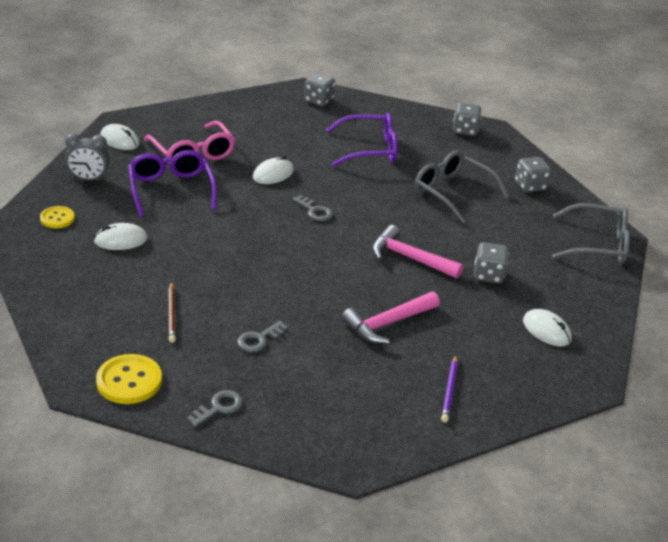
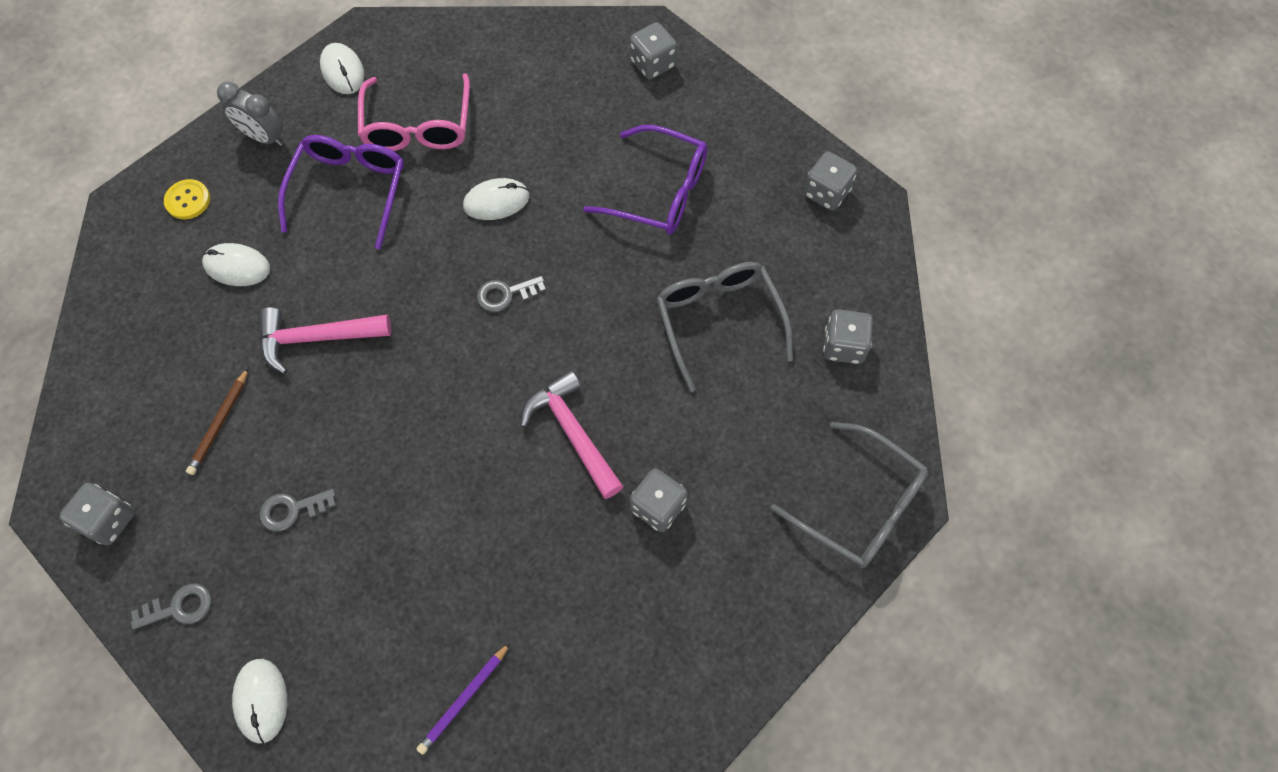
camera: 30 degrees right, 30 degrees up
(129, 381) = (109, 520): yellow button -> grey dice
(315, 211) = (506, 294): grey key -> grey key turned 90 degrees clockwise
(387, 323) = (464, 545): pink hammer -> pink hammer (317, 338)
(546, 330) = (665, 645): white mouse -> white mouse (261, 700)

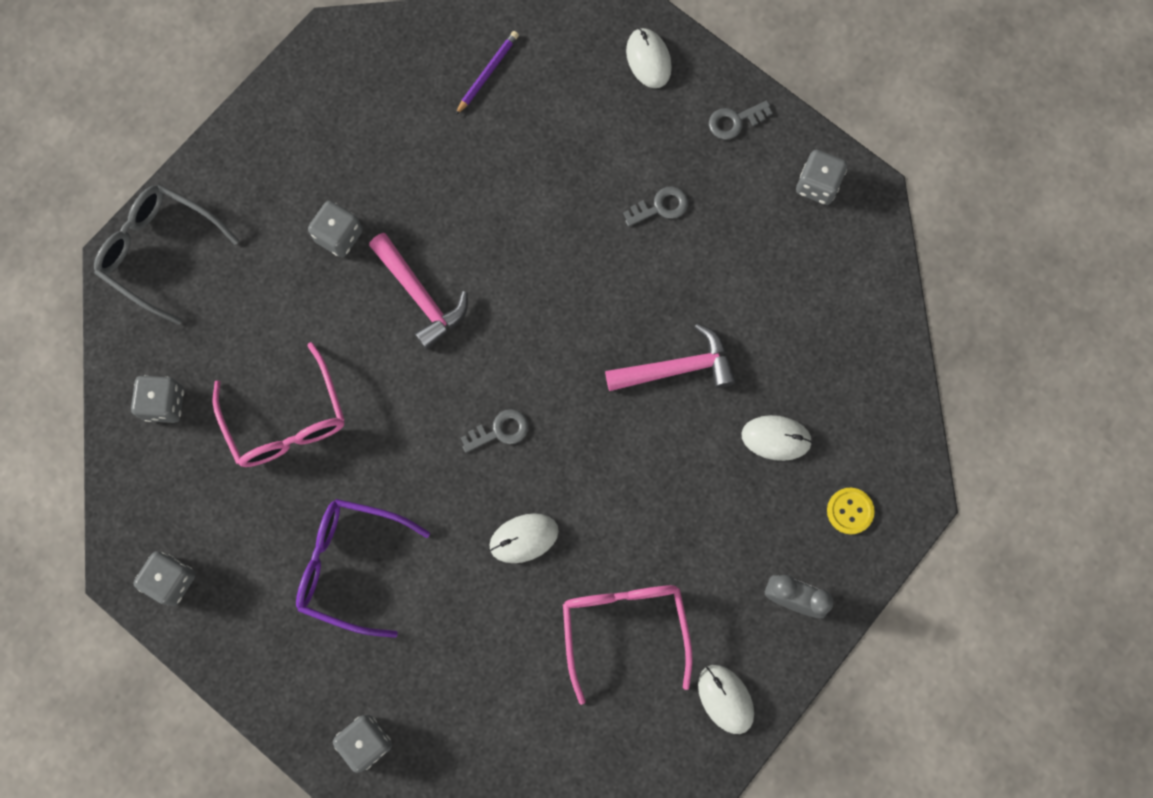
camera: 175 degrees right, 10 degrees up
(219, 424) = (746, 277): brown pencil -> none
(350, 190) = (682, 538): purple glasses -> none
(719, 321) = (286, 420): grey glasses -> pink glasses

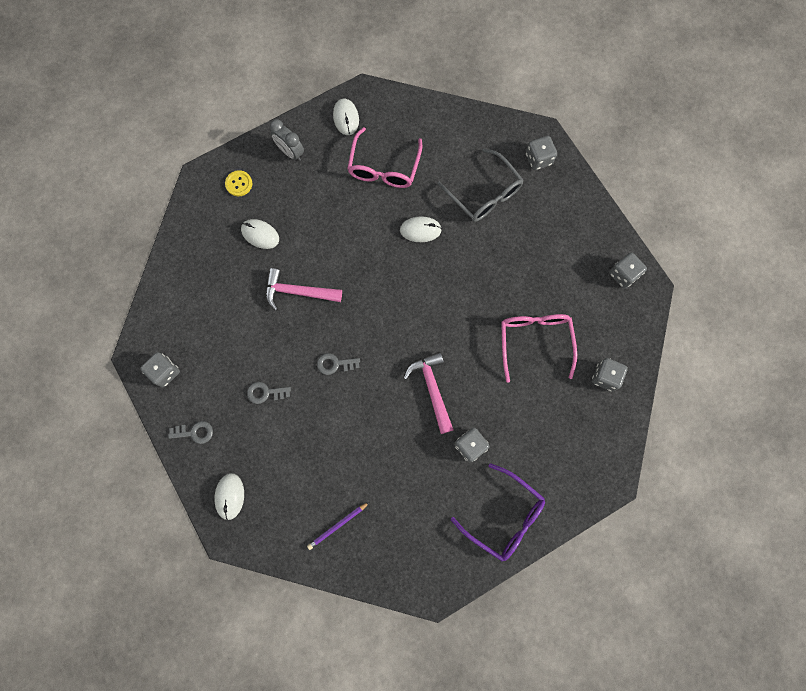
camera: 160 degrees left, 0 degrees up
(159, 252) = (586, 476): grey glasses -> grey glasses (484, 194)
(351, 565) = (520, 248): purple glasses -> purple glasses (504, 516)
(500, 431) = (413, 292): grey key -> grey key (335, 364)

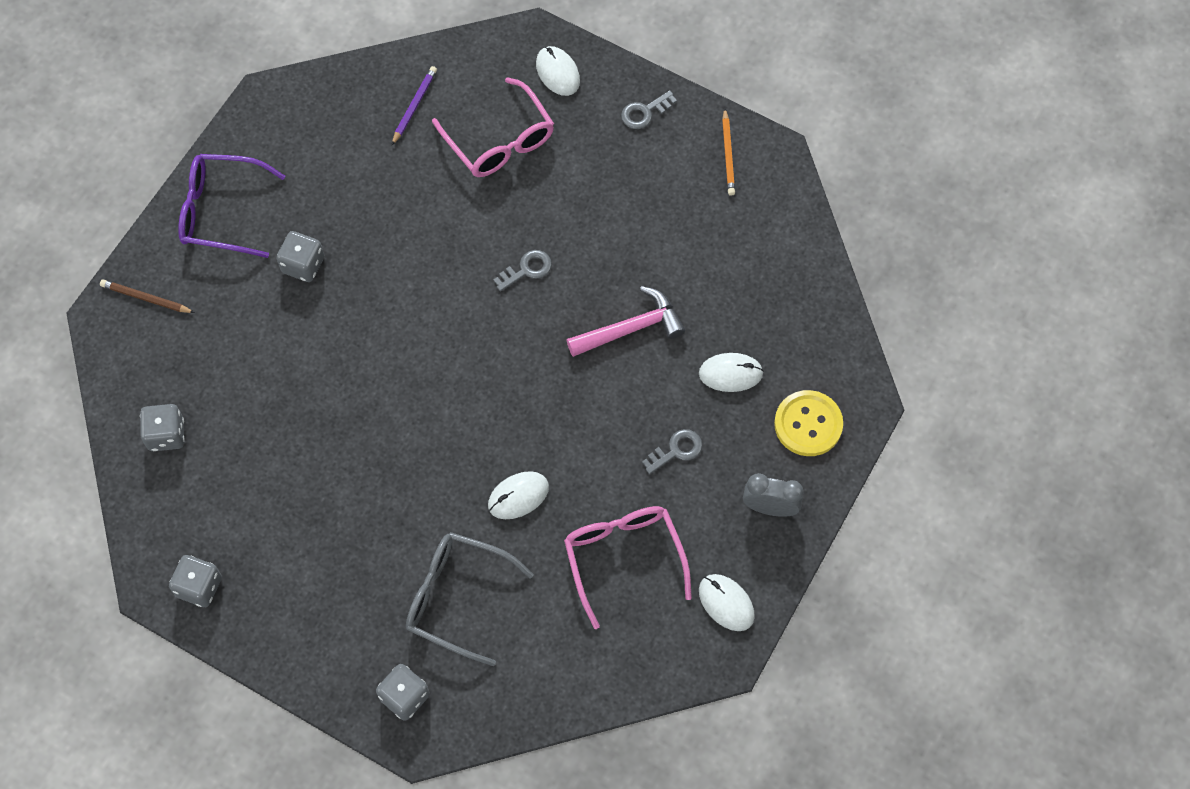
camera: 150 degrees right, 10 degrees down
(165, 372) = (728, 154): grey dice -> orange pencil
(239, 184) = (808, 424): yellow button -> yellow button, size x1.61
(265, 393) = (591, 194): grey key -> grey key (676, 450)
(432, 388) = (387, 304): pink hammer -> none
(534, 341) = (282, 430): pink glasses -> pink glasses (499, 140)
(580, 478) = (146, 298): none -> brown pencil

